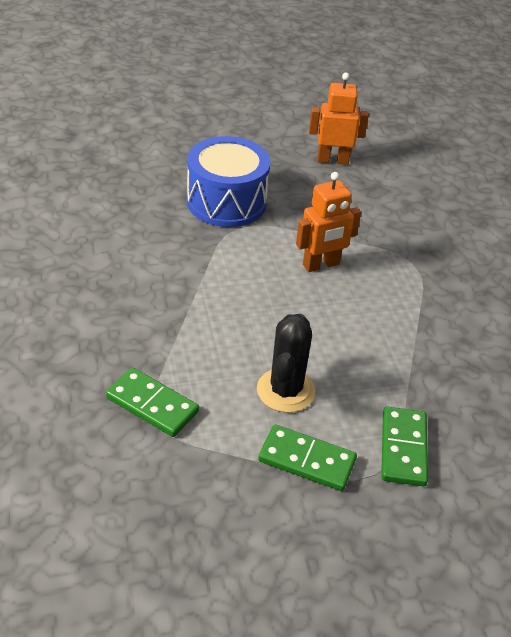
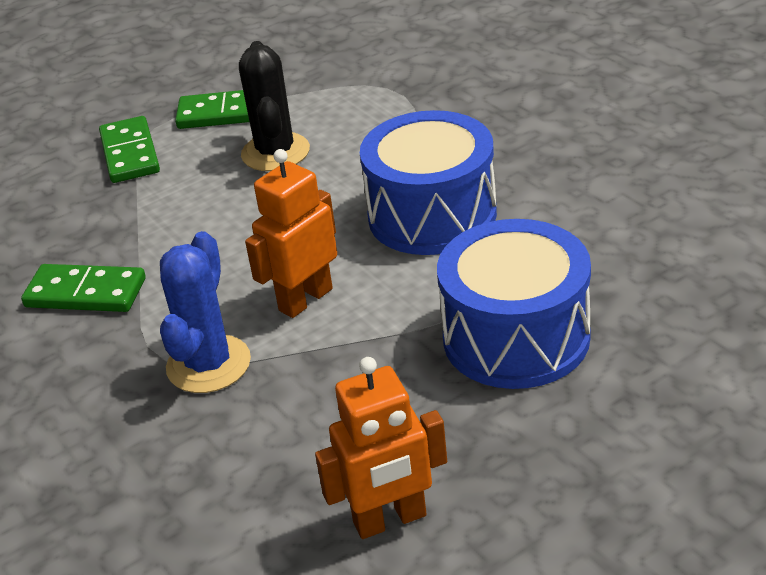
camera: 165 degrees right, 5 degrees down
(152, 405) = (403, 95): green domino -> green domino (85, 293)
(214, 286) = (432, 215): none -> blue drum
(389, 251) = (208, 364): none -> blue cactus

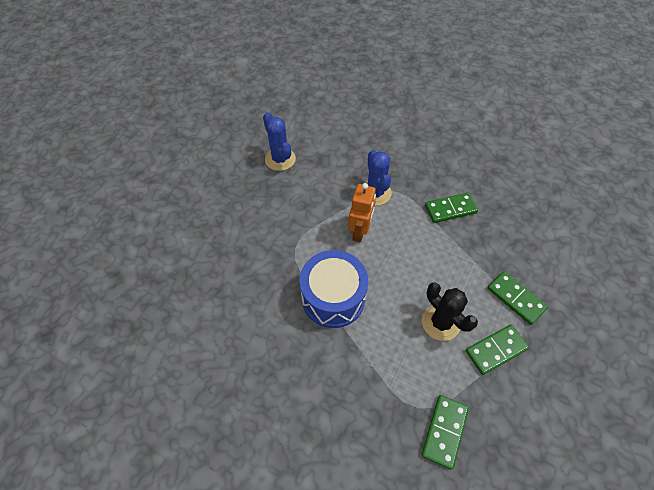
camera: 150 degrees right, 20 degrees up
(370, 66) = (444, 431): none -> green domino
(390, 520) = (280, 159): orange robot -> blue cactus
(516, 337) = (267, 237): blue drum -> none

